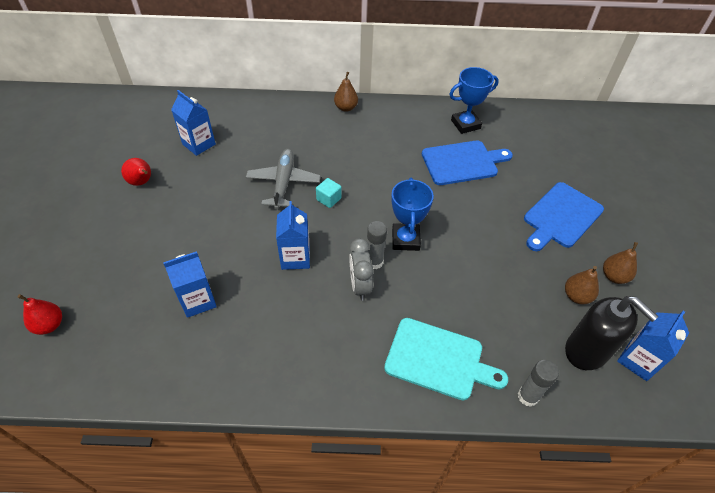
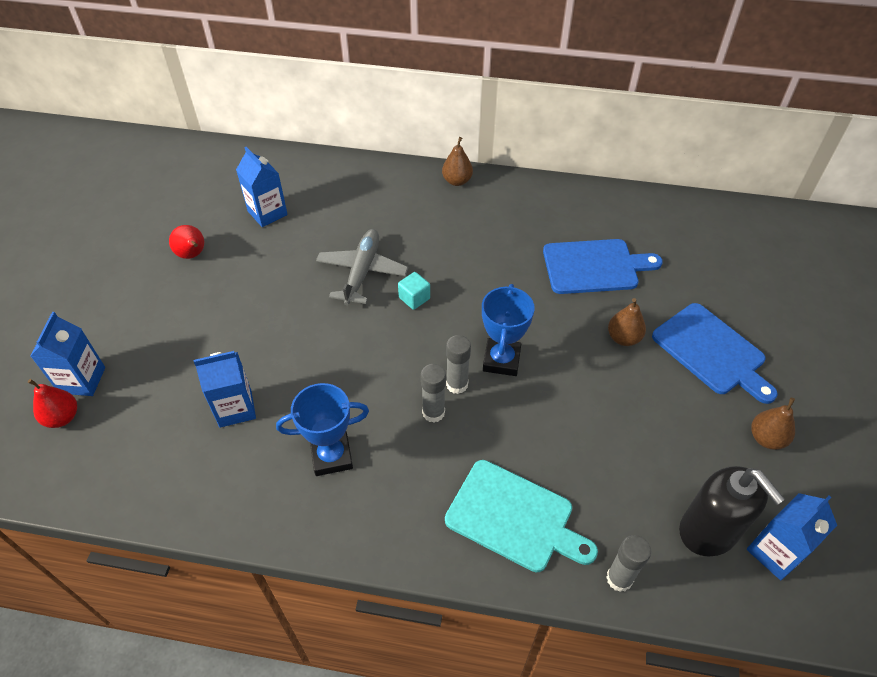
camera: 10 degrees right, 0 degrees up
(295, 257) = (360, 368): blue carton -> blue carton (82, 380)
(360, 286) = (433, 412): grey clock -> grey glue stick
(465, 124) = (608, 216): blue trophy -> blue trophy (331, 456)
(561, 217) = (711, 351): blue cutting board -> blue cutting board turned 90 degrees counterclockwise
(576, 296) = (710, 458): brown pear -> brown pear (623, 338)

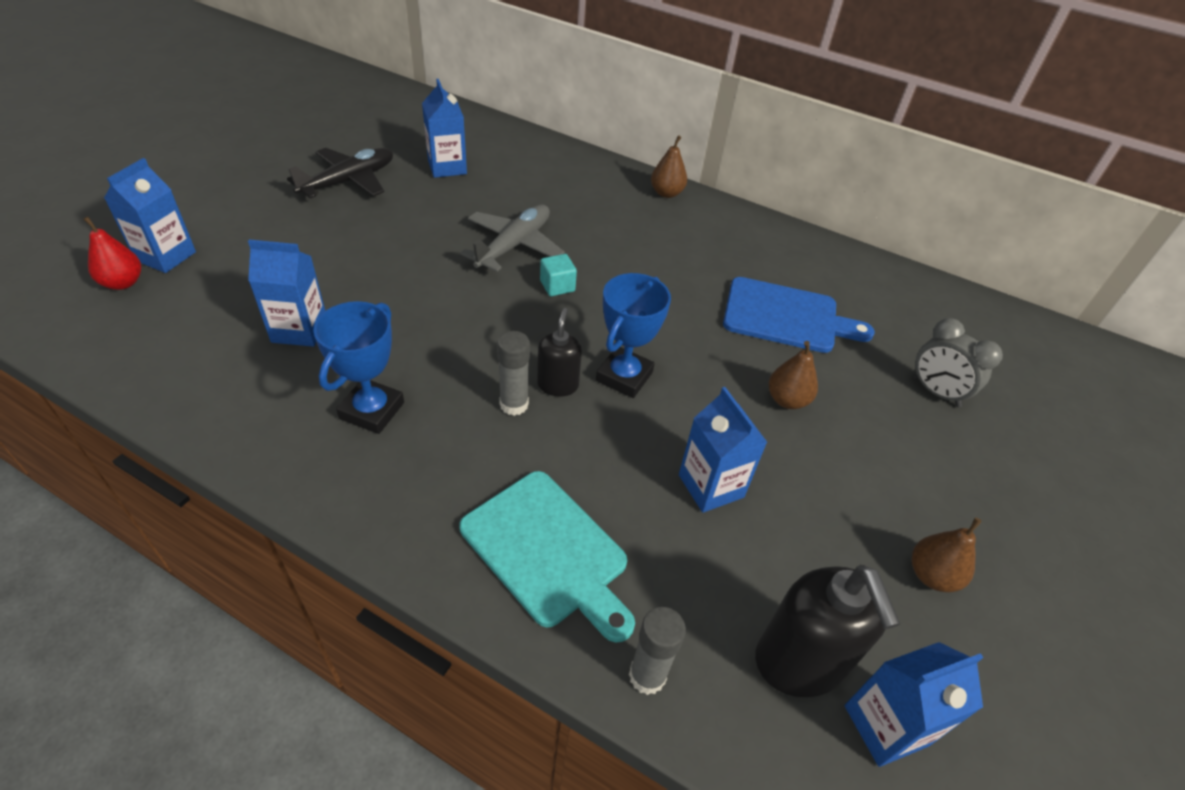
camera: 15 degrees right, 5 degrees down
(192, 255) = (348, 181): red pear -> black plane
(331, 456) = (372, 410): blue trophy -> blue trophy turned 75 degrees counterclockwise
(457, 384) = (558, 385): grey glue stick -> black soap dispenser
(600, 426) = (711, 486): none -> blue carton
(711, 351) = (897, 450): blue cutting board -> none
(720, 295) = (936, 392): none -> grey clock

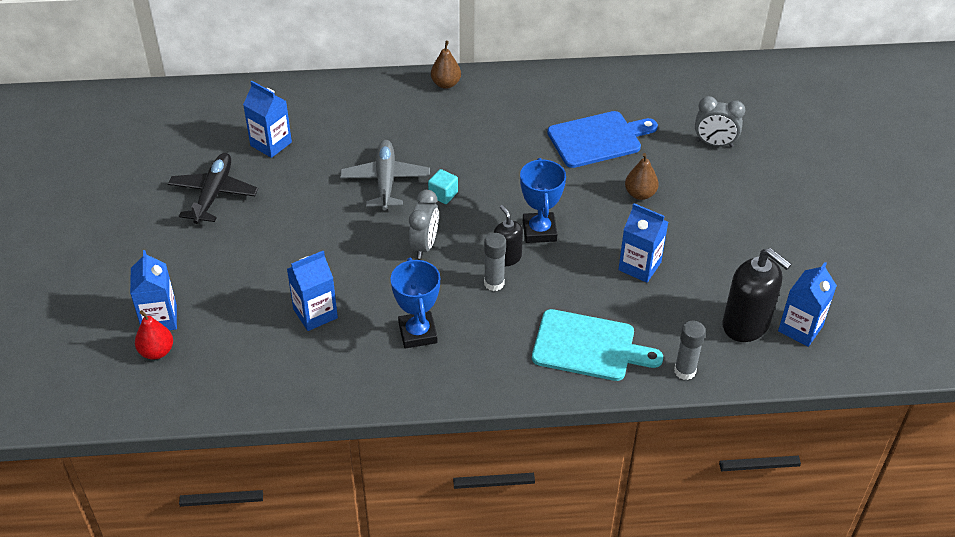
camera: 30 degrees left, 0 degrees up
(483, 324) = (424, 245): none -> grey clock
(931, 575) = (777, 249): brown pear -> none

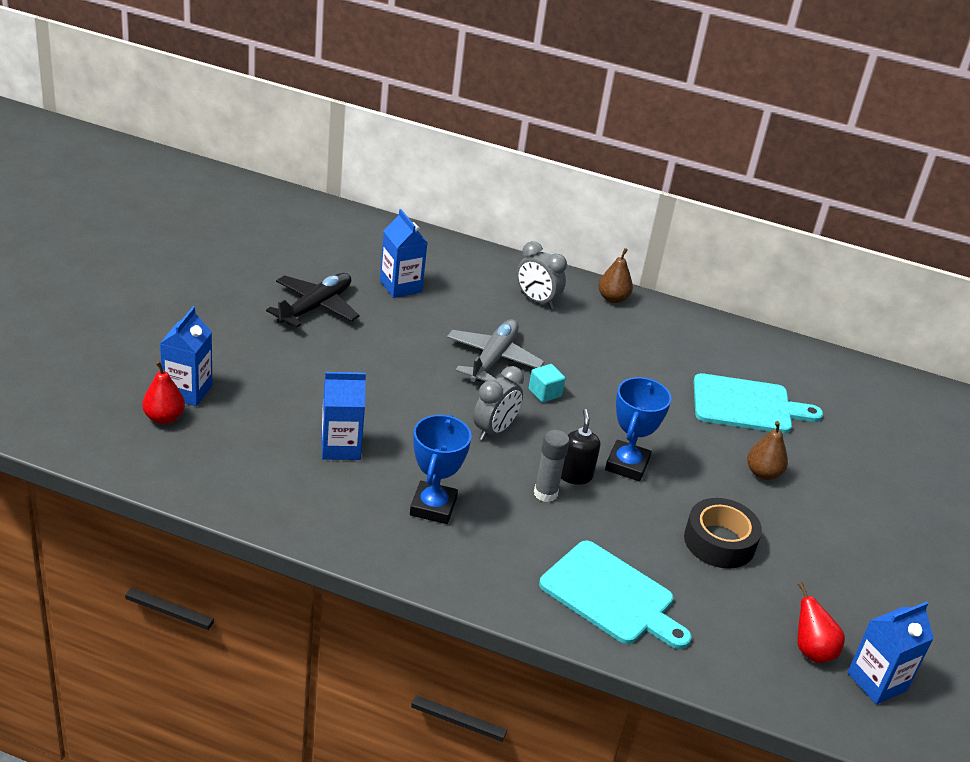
camera: 20 degrees right, 10 degrees down
(598, 139) = (747, 405): blue cutting board -> turquoise cutting board
(639, 266) = (719, 542): blue carton -> black tape
(685, 371) = (708, 667): grey glue stick -> none
(714, 143) = (880, 458): grey clock -> grey clock (537, 300)
(746, 325) = (811, 650): black soap dispenser -> red pear

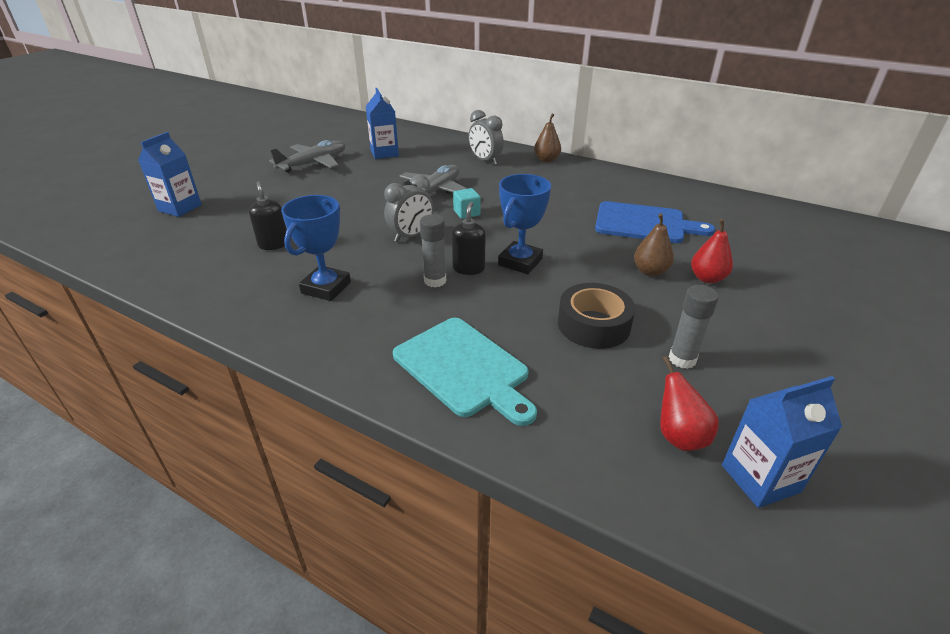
camera: 15 degrees right, 0 degrees up
(164, 418) = (148, 223): red pear -> red pear (707, 278)
(315, 307) = (313, 163): black plane -> grey plane
(340, 447) = (274, 244): blue carton -> black soap dispenser
(747, 405) = (644, 223): turquoise cutting board -> blue cutting board
(806, 576) = (682, 359): none -> grey glue stick

